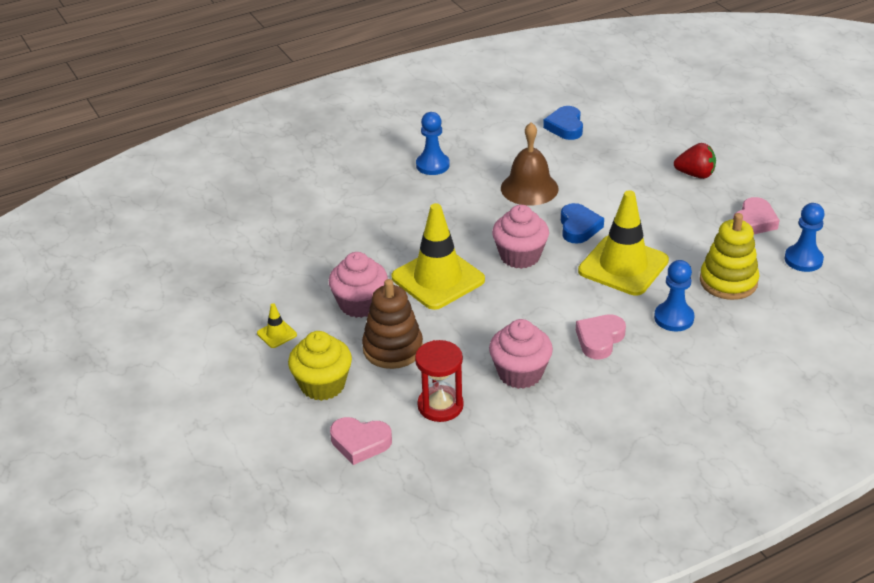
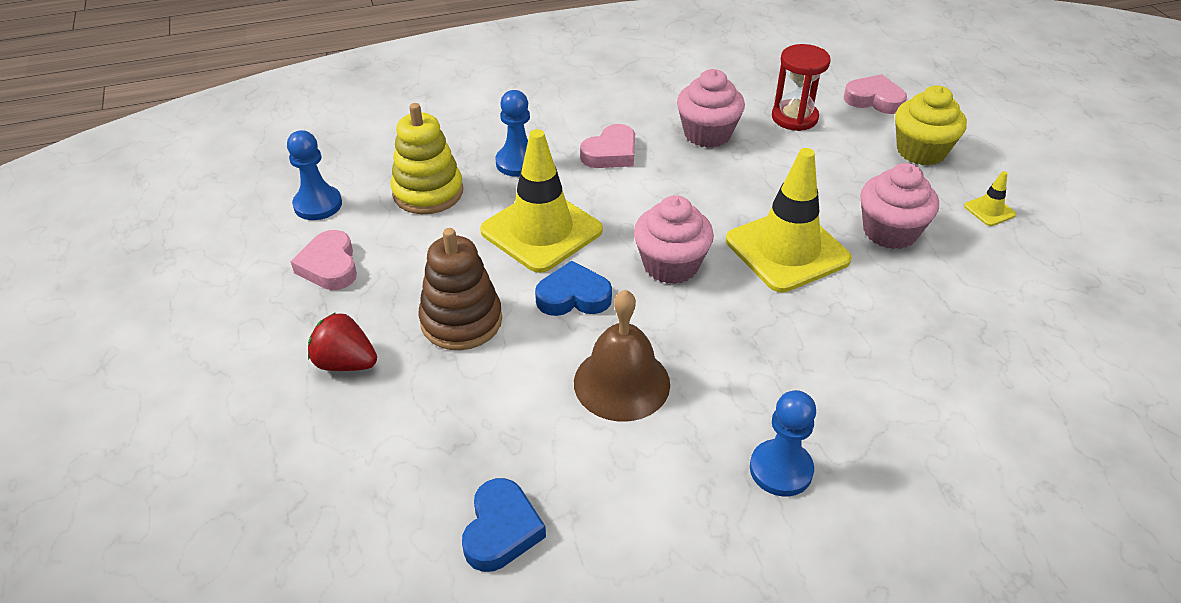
camera: 170 degrees left, 5 degrees up
(392, 348) = (845, 176): brown stacking toy -> brown stacking toy (461, 321)
(578, 227) = (573, 296): blue heart -> blue heart turned 75 degrees clockwise
(754, 221) = (329, 266): pink heart -> pink heart turned 60 degrees counterclockwise

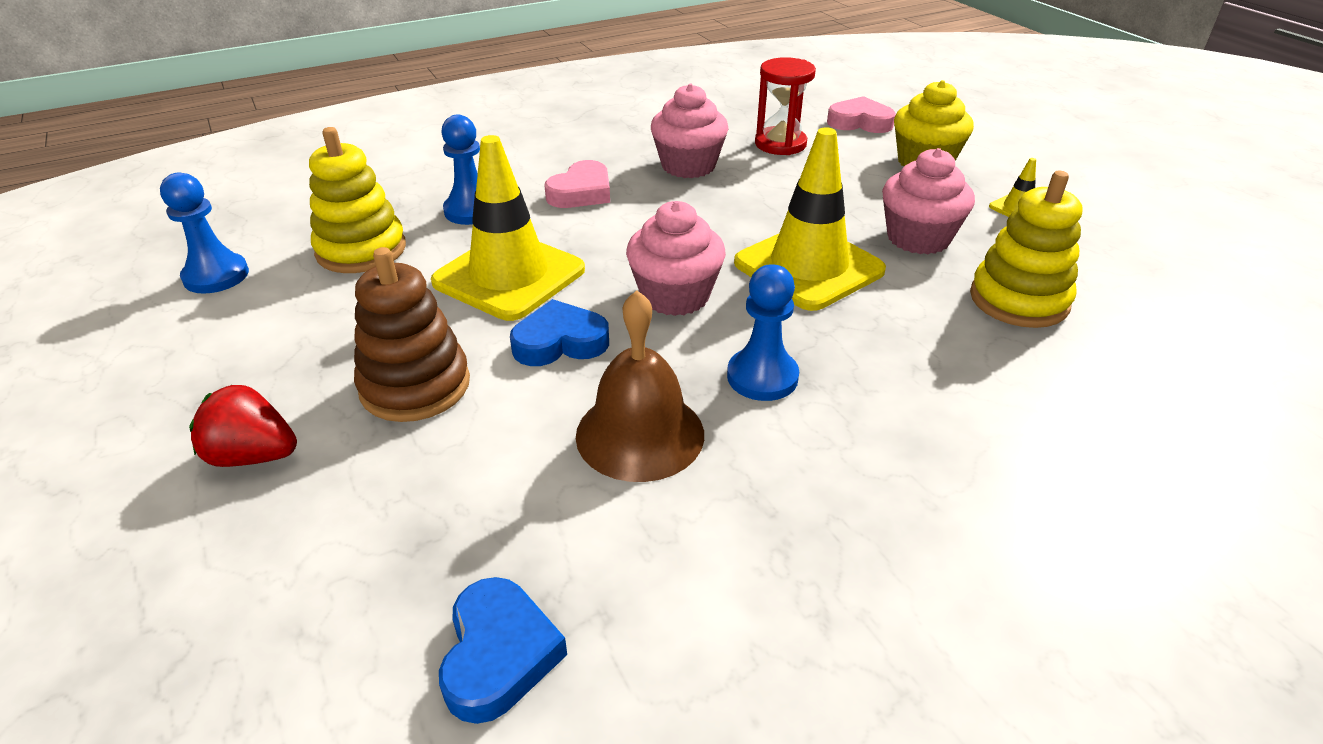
camera: 10 degrees left, 5 degrees down
(329, 266) = (231, 342): pink heart -> none
(781, 469) = (873, 514): blue pawn -> blue pawn (762, 377)
(957, 303) = (1018, 300): none -> yellow stacking toy

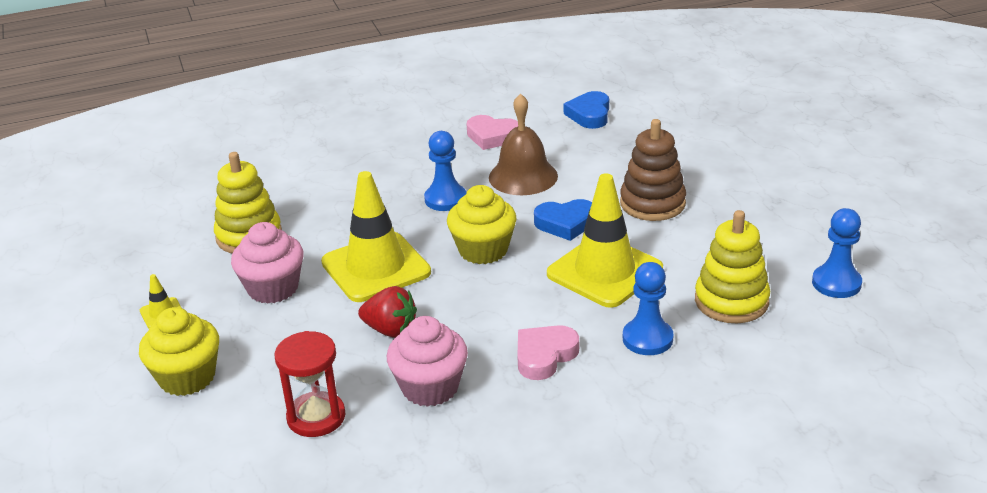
camera: 170 degrees left, 5 degrees down
(253, 456) = (728, 175): red strawberry -> red strawberry (390, 330)
(675, 296) = (483, 250): pink cupcake -> yellow cupcake
(860, 122) = (199, 452): pink heart -> pink heart (492, 136)

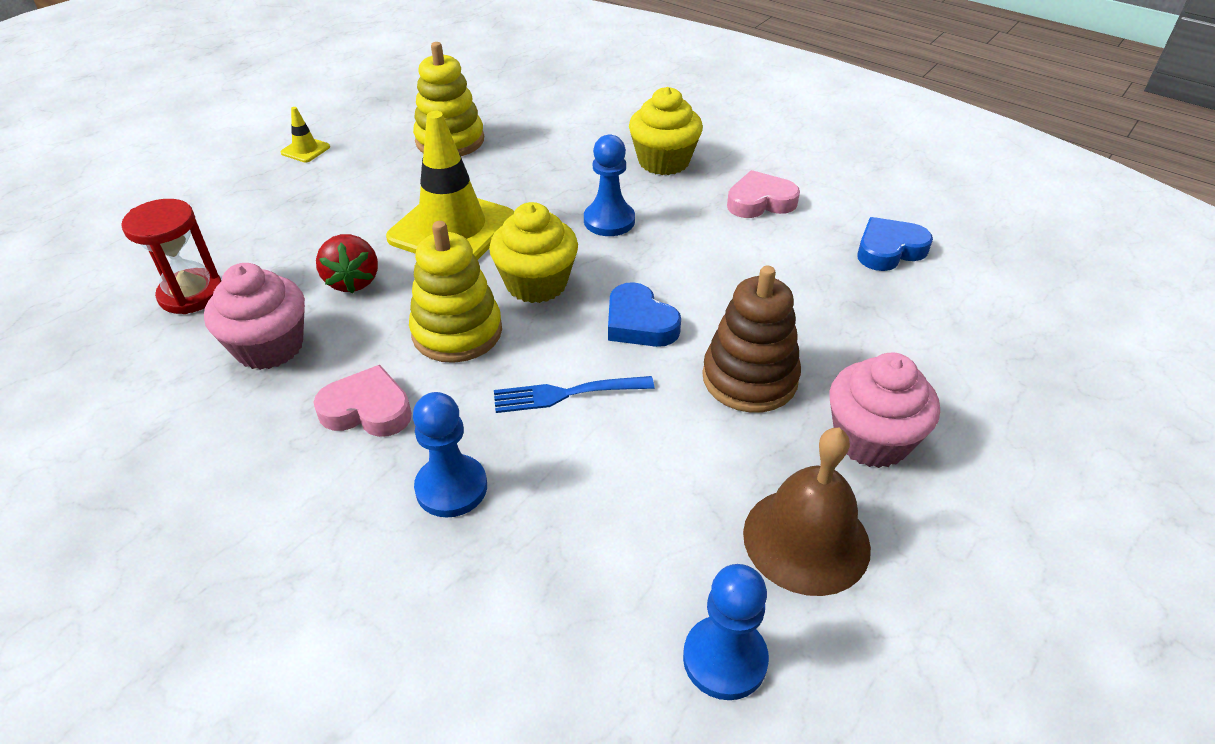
camera: 55 degrees right, 10 degrees up
(187, 377) = (221, 200): yellow cupcake -> yellow cupcake (663, 161)
(273, 288) = (378, 187): pink cupcake -> pink cupcake (871, 439)
(492, 136) = (760, 202): pink heart -> pink heart turned 90 degrees clockwise
(523, 176) = (704, 254): brown bell -> brown bell (806, 539)
(604, 271) = (566, 394): yellow traffic cone -> blue fork
(731, 301) = (589, 543): yellow stacking toy -> yellow stacking toy (457, 332)

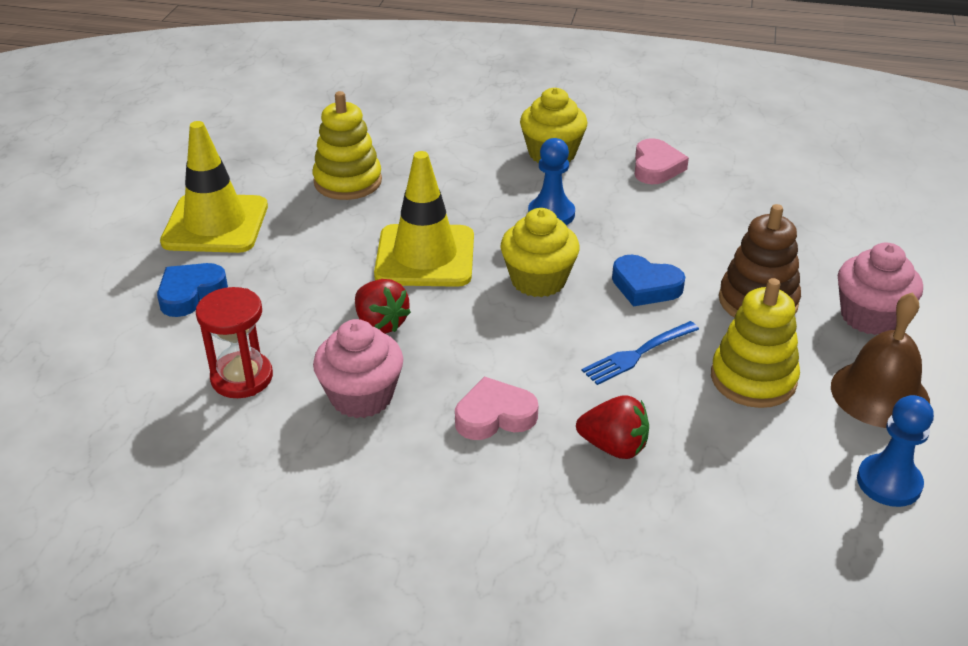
camera: 25 degrees left, 5 degrees down
(305, 150) = (215, 224): yellow traffic cone -> yellow traffic cone, size x2.42
(451, 488) = (614, 446): blue pawn -> red strawberry
(457, 332) = (510, 336): yellow stacking toy -> yellow stacking toy (753, 379)
(760, 202) = (656, 167): pink heart -> pink heart turned 135 degrees clockwise
(889, 250) = (779, 180): blue heart -> blue heart (190, 293)

